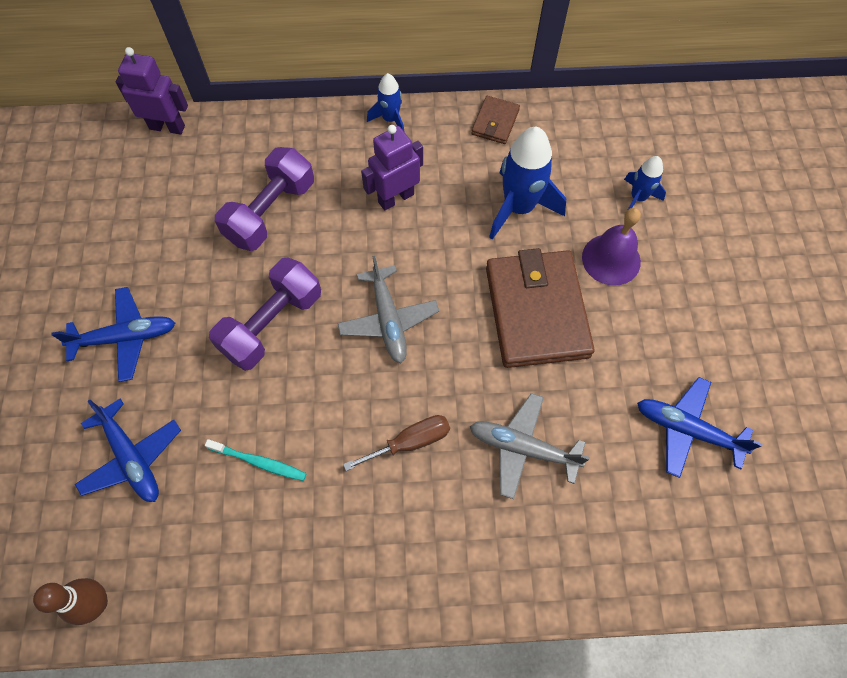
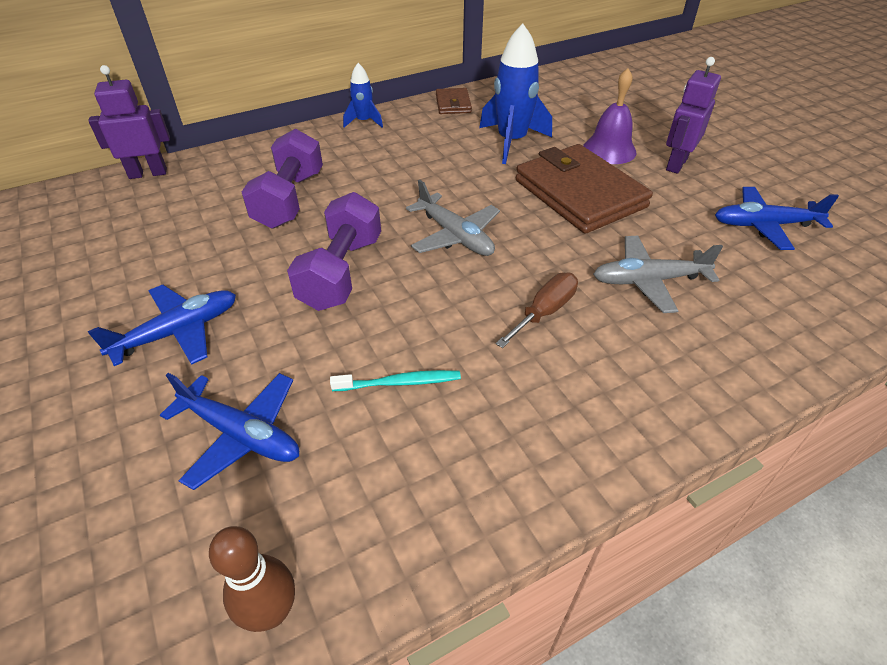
camera: 25 degrees left, 20 degrees down
(395, 198) = (403, 162): purple robot -> purple robot (676, 164)
(638, 198) = (597, 115): blue rocket -> none

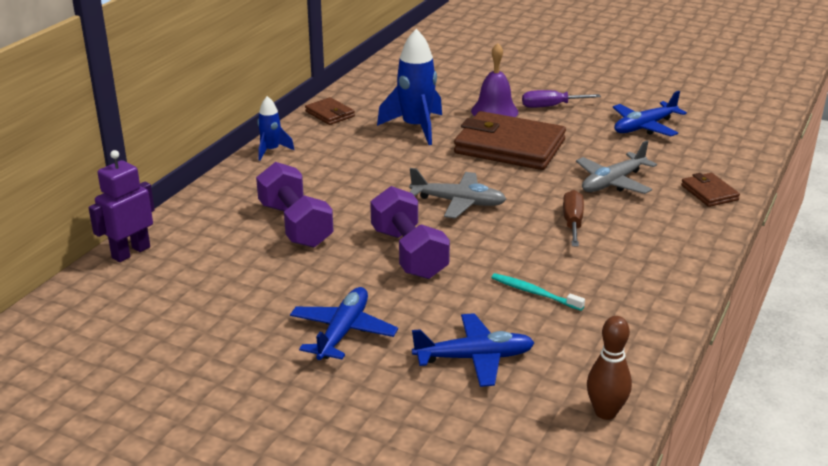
camera: 35 degrees left, 15 degrees down
(399, 383) = (534, 293): turquoise toothbrush -> turquoise toothbrush turned 105 degrees counterclockwise
(676, 164) = (550, 106): purple robot -> purple screwdriver
(762, 347) = (709, 193): none -> brown wallet

